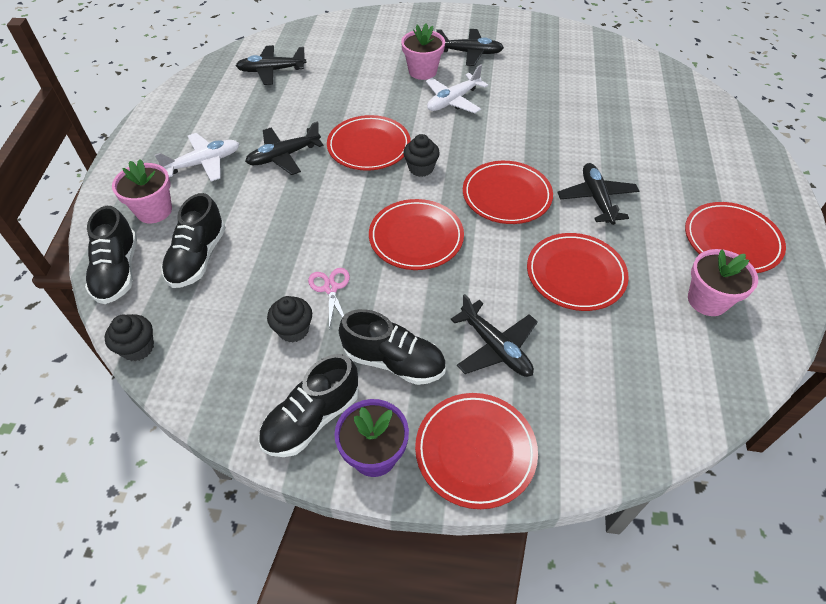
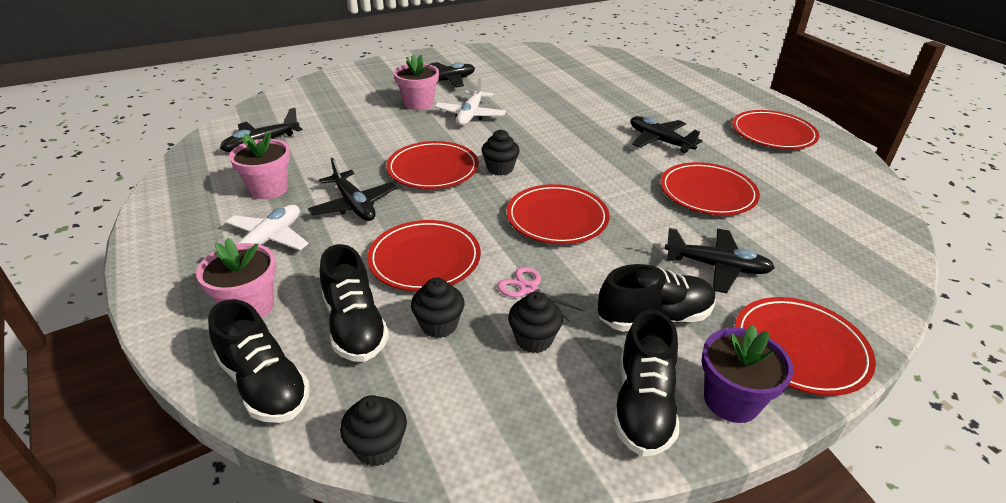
camera: 35 degrees left, 15 degrees down
(246, 285) = (439, 325): none -> black cupcake
(283, 156) = (354, 205): black plane -> black plane turned 60 degrees counterclockwise
(506, 195) = (593, 162): red plate -> red plate (424, 259)
(707, 300) = (806, 173): pink flower pot -> pink flower pot (269, 189)

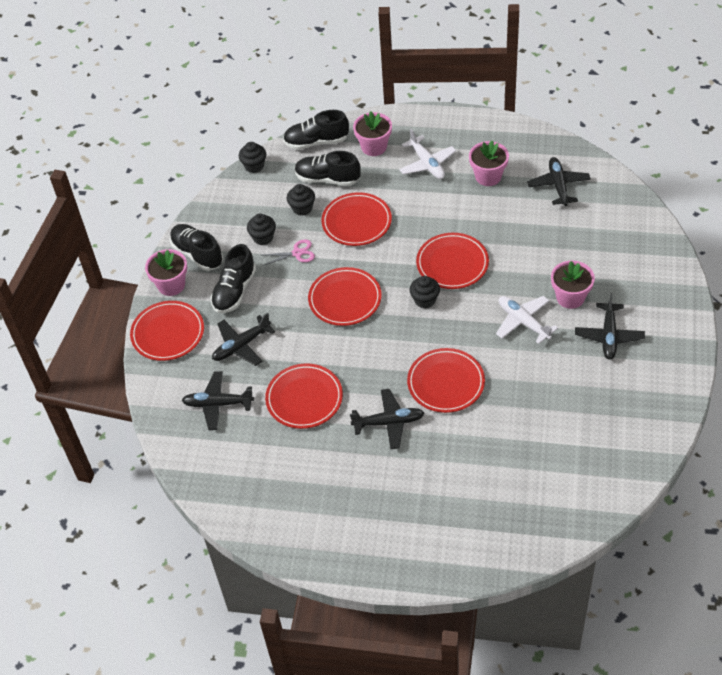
camera: 130 degrees right, 15 degrees up
(354, 205) = (437, 210): black plane -> black plane (217, 404)
(731, 400) = (171, 285): purple flower pot -> pink flower pot
(773, 134) = (338, 515): red plate -> red plate (446, 383)

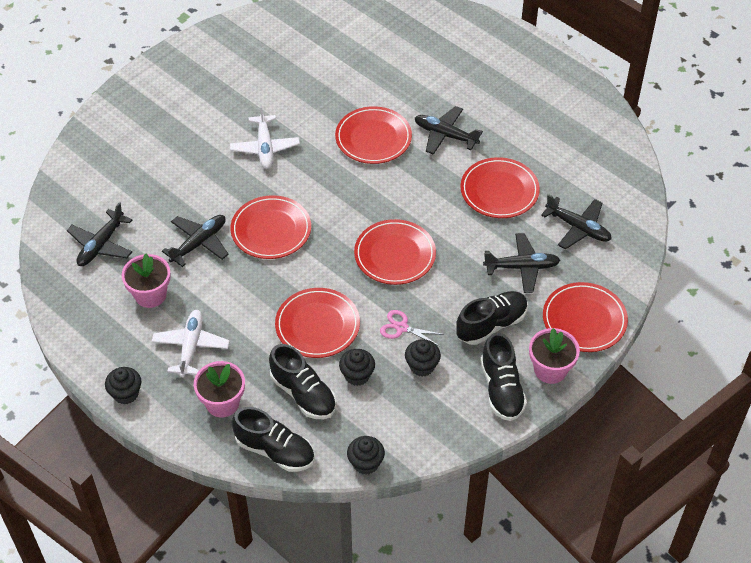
camera: 150 degrees left, 0 degrees up
(425, 300) = (326, 212): black cupcake -> black cupcake (126, 394)
(570, 297) = (207, 144): pink flower pot -> none
(609, 336) = (212, 100): black plane -> black plane (199, 243)

